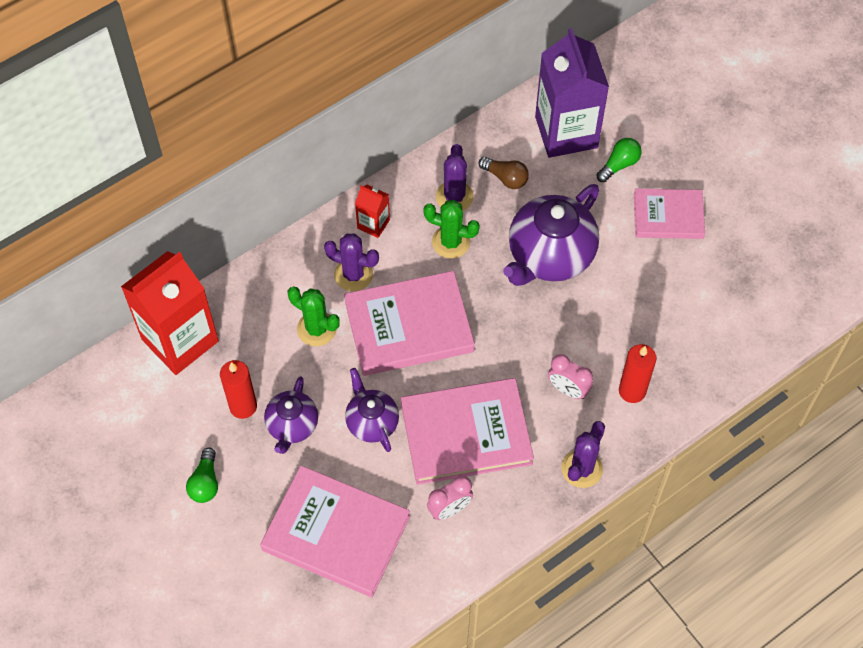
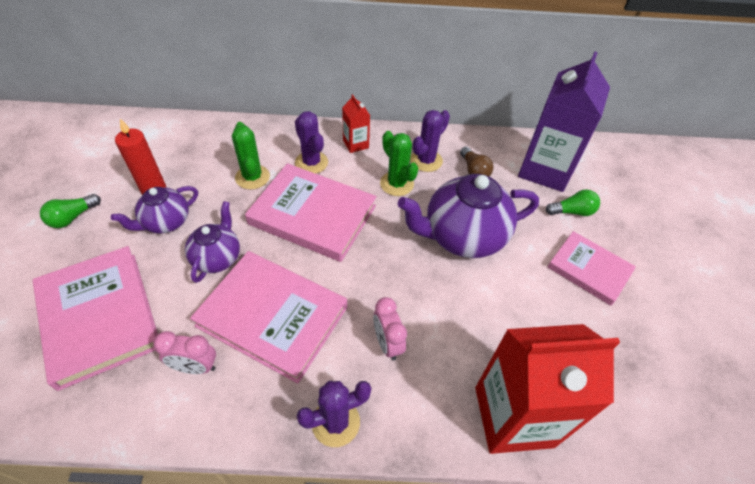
camera: 35 degrees right, 10 degrees down
(180, 340) = (169, 132): red carton -> red carton (513, 416)
(632, 391) = (444, 386): red candle -> none

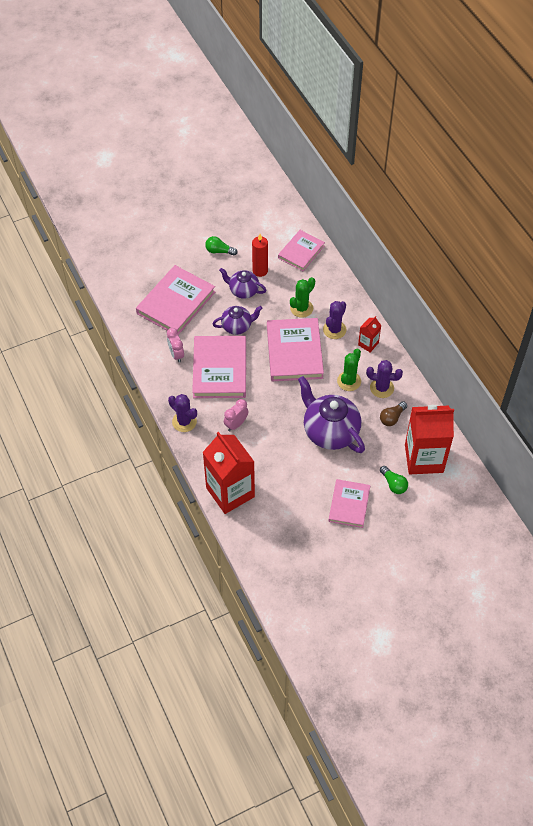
camera: 65 degrees right, 5 degrees up
(170, 139) = (301, 252): none -> pink book
(545, 170) = (424, 458): purple carton -> red carton

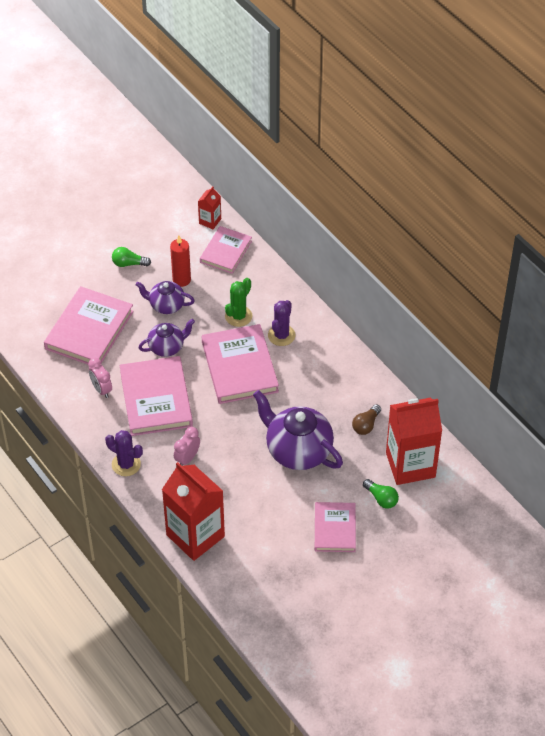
camera: 10 degrees left, 5 degrees down
(349, 381) = (309, 391): green cactus -> none
(368, 344) = (323, 346): red carton -> red carton (210, 221)
(381, 388) = (348, 393): purple cactus -> none

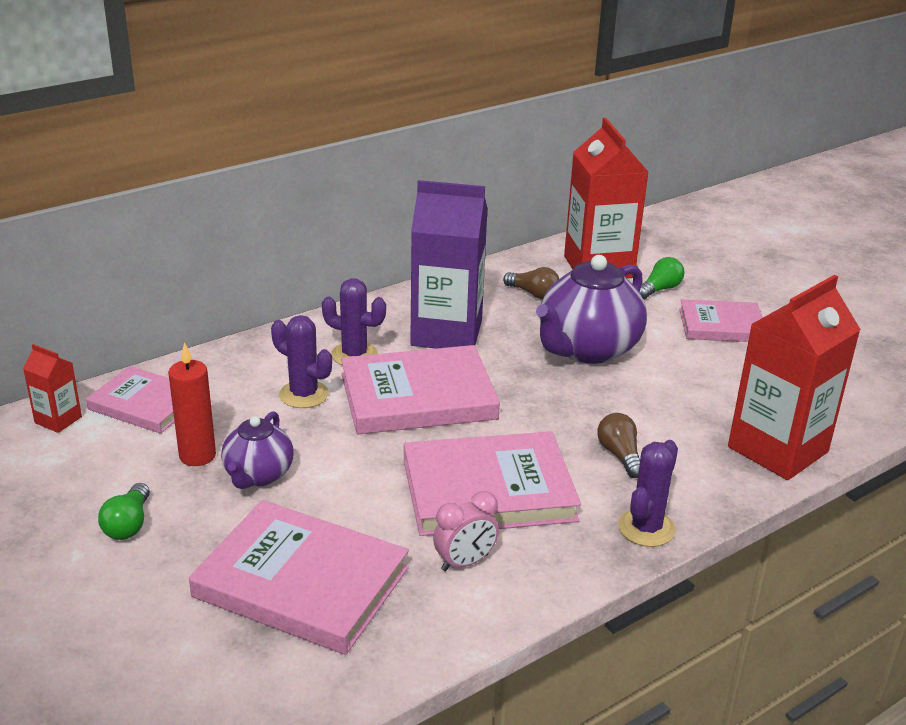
camera: 90 degrees left, 20 degrees down
(167, 347) = (364, 475): purple teapot -> none
(187, 458) = (620, 455): pink clock -> brown light bulb
(238, 316) = (304, 394): green cactus -> purple cactus
(310, 379) = (446, 333): none -> purple carton

